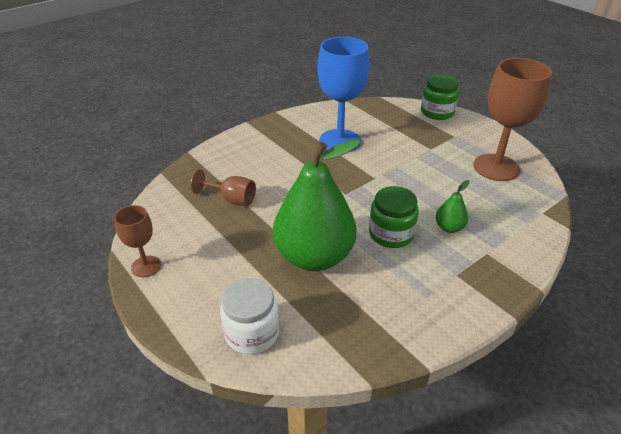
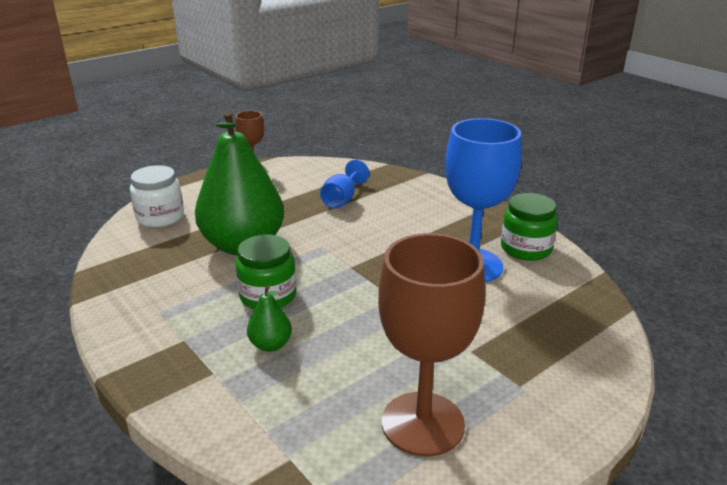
camera: 90 degrees right, 10 degrees down
(231, 199) = (342, 199): brown goblet -> blue goblet
(437, 112) = (603, 374): green jar -> green jar (526, 248)

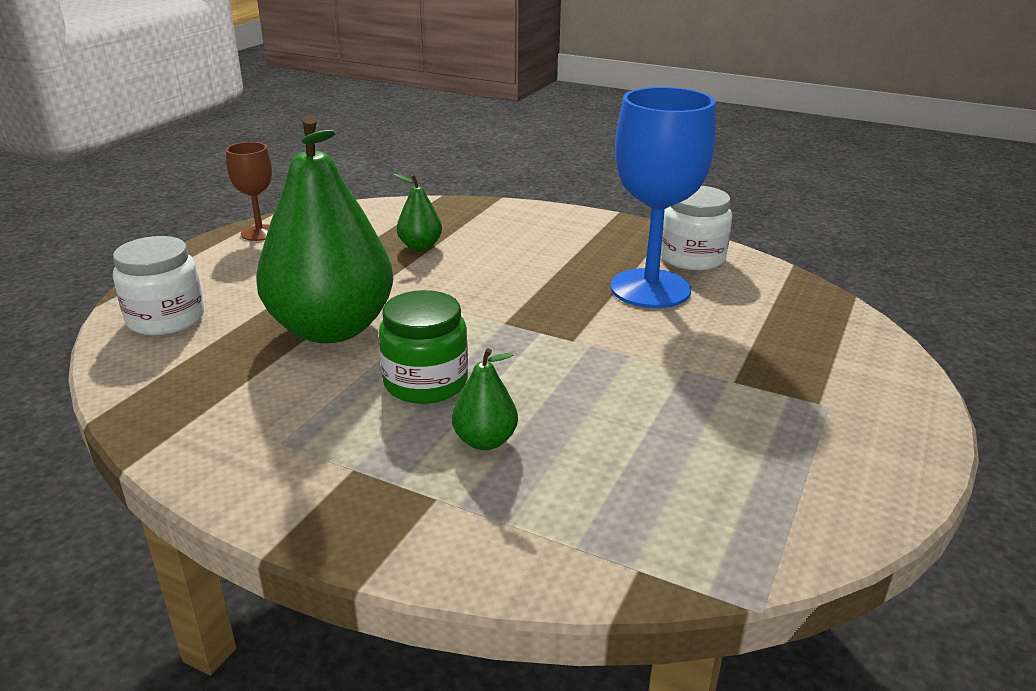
camera: 25 degrees left, 0 degrees up
(342, 199) = (420, 246): blue goblet -> green pear
(422, 423) = (755, 476): brown goblet -> none
(526, 248) = (692, 258): green jar -> white jar

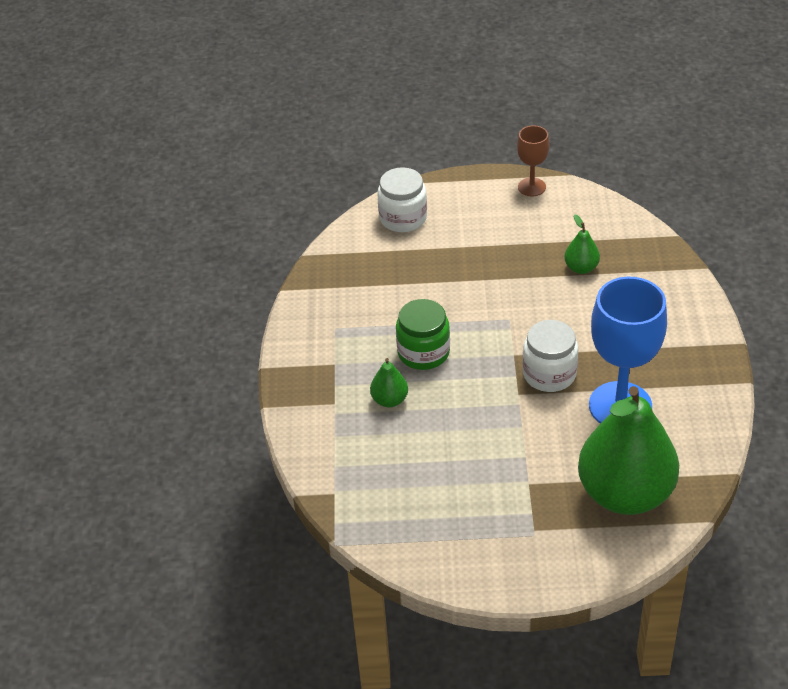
camera: 65 degrees right, 15 degrees up
(331, 328) = (446, 286): green pear -> green pear (625, 494)
(692, 258) = (692, 412): white jar -> white jar (549, 374)

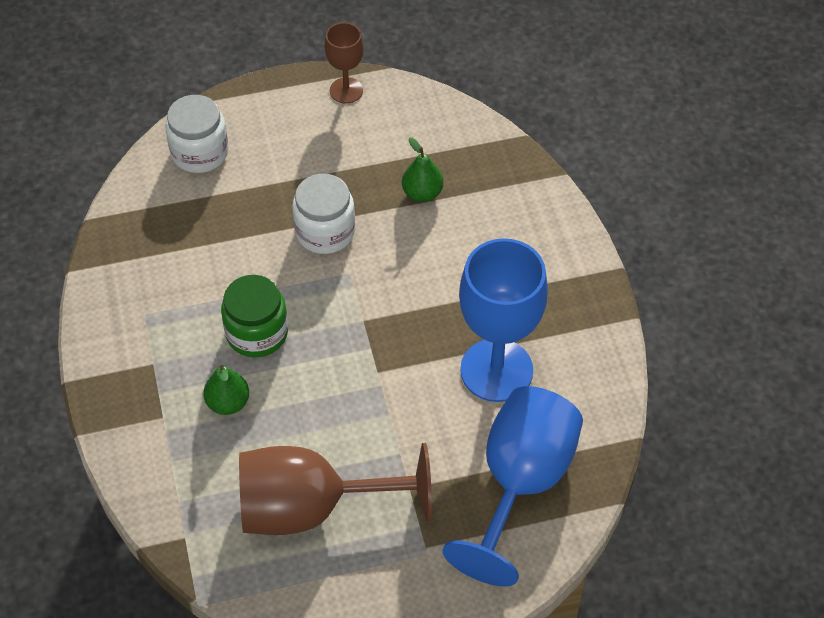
camera: 15 degrees left, 10 degrees up
(443, 486) = (312, 508): none -> brown goblet
(549, 374) = (409, 340): white jar -> white jar (325, 231)
(625, 494) = (520, 483): green pear -> blue goblet

